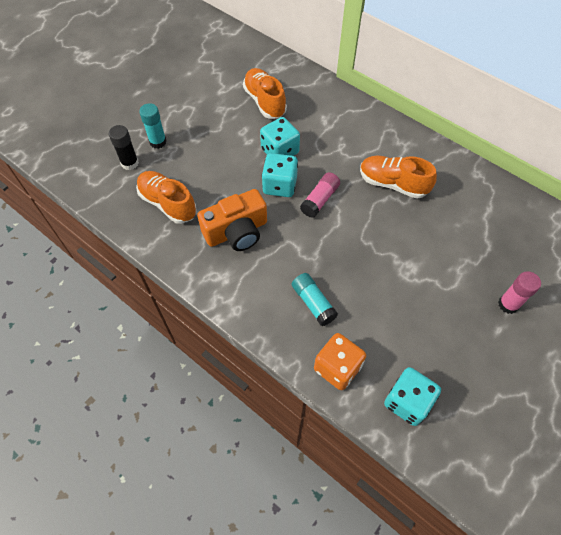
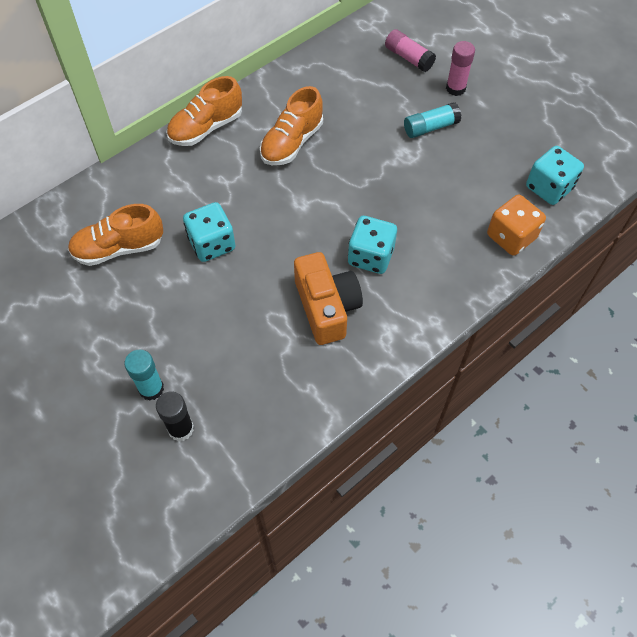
camera: 80 degrees left, 0 degrees up
(168, 203) = (265, 383): orange shoe -> orange shoe (206, 128)
(280, 185) = (267, 252): turquoise dice -> turquoise dice (370, 256)
(313, 303) = (434, 245): turquoise glue stick -> turquoise glue stick (430, 127)
(320, 200) = (298, 215): pink glue stick -> pink glue stick (408, 58)

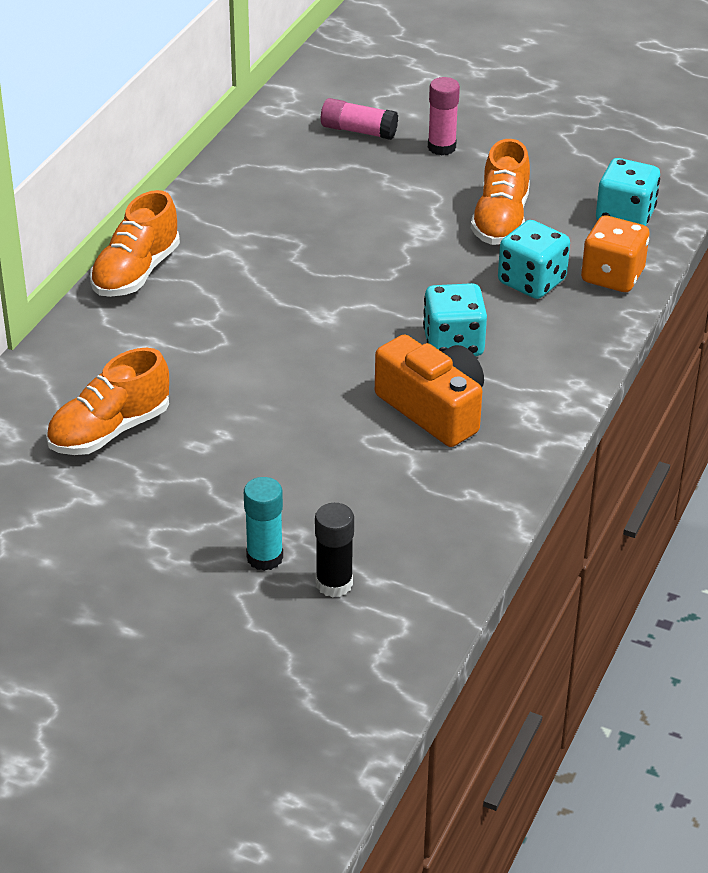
camera: 25 degrees left, 20 degrees down
(212, 244) = (235, 390): turquoise dice -> turquoise dice (531, 282)
(292, 143) = (266, 257): orange shoe -> orange shoe (500, 220)
(430, 127) = (437, 195): turquoise glue stick -> none

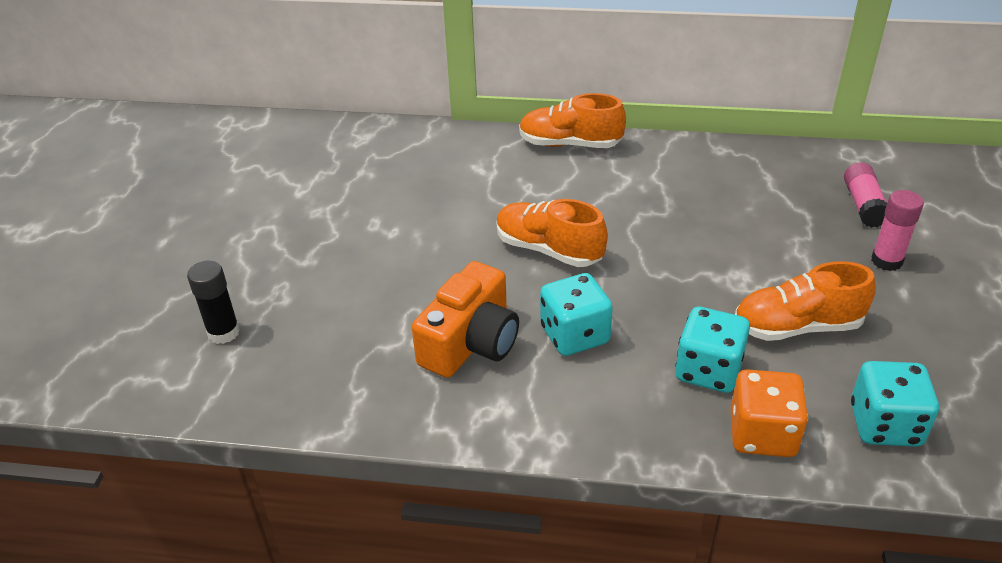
camera: 75 degrees right, 0 degrees up
(109, 431) = (376, 180): orange shoe -> orange shoe (548, 250)
(264, 557) = (249, 287): turquoise glue stick -> none

